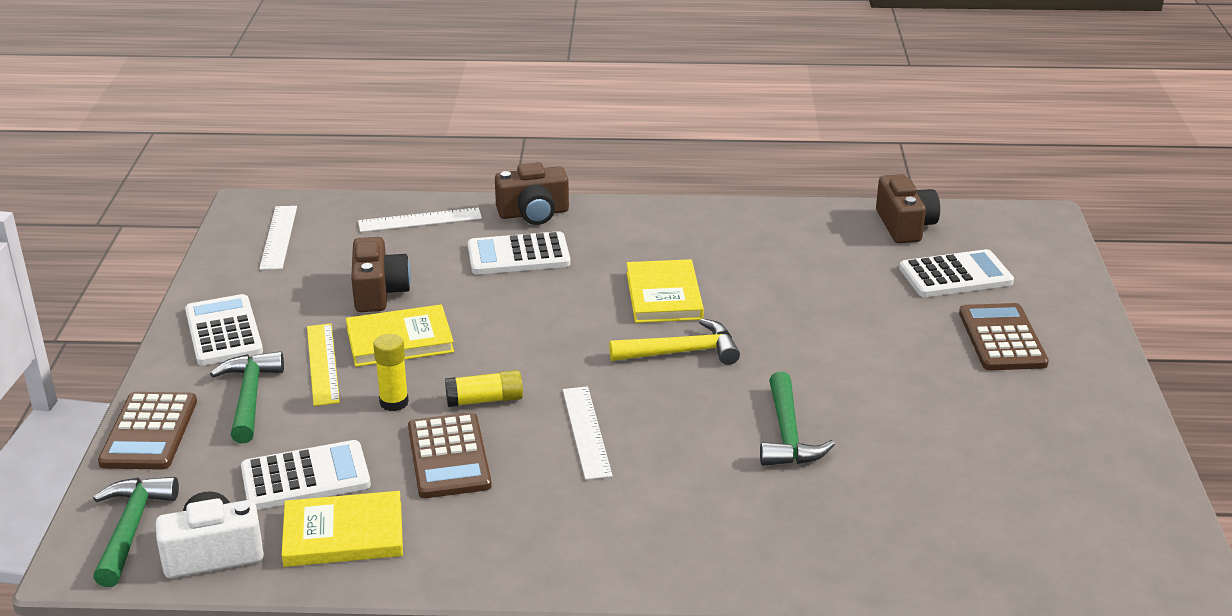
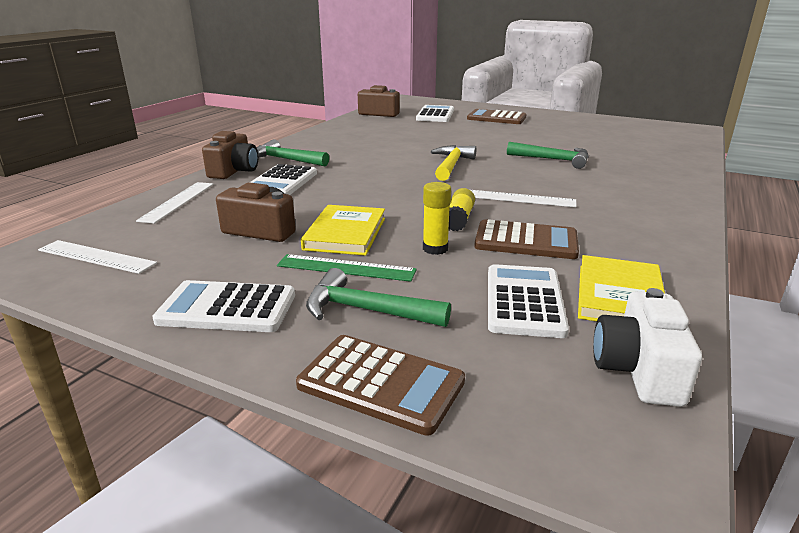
camera: 65 degrees left, 5 degrees down
(131, 528) = (577, 424): green hammer -> green hammer (286, 160)
(322, 364) = (346, 268): yellow ruler -> green ruler
(664, 295) = (384, 159): yellow book -> none

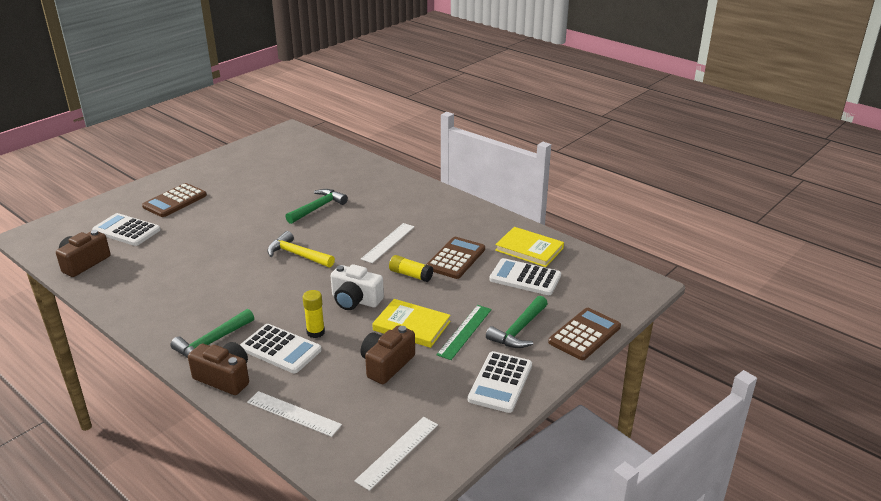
camera: 75 degrees left, 5 degrees up
(435, 249) = (452, 293): yellow glue stick -> yellow glue stick (315, 332)
(638, 370) = (588, 265): white camera -> white camera (355, 300)

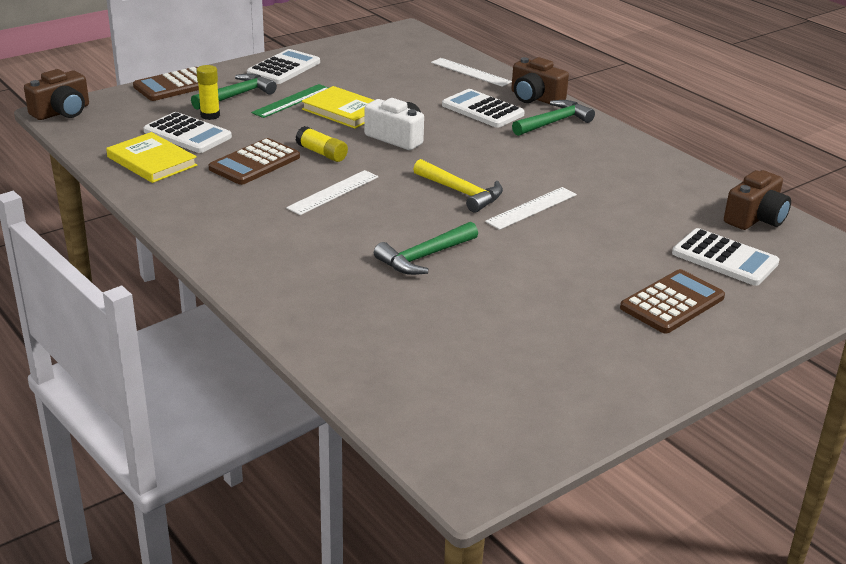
camera: 170 degrees left, 0 degrees up
(315, 332) = (446, 117): yellow glue stick -> yellow glue stick (210, 115)
(386, 364) = (381, 89): brown camera -> brown camera (62, 112)
(397, 452) = (390, 47): white ruler -> white ruler (531, 208)

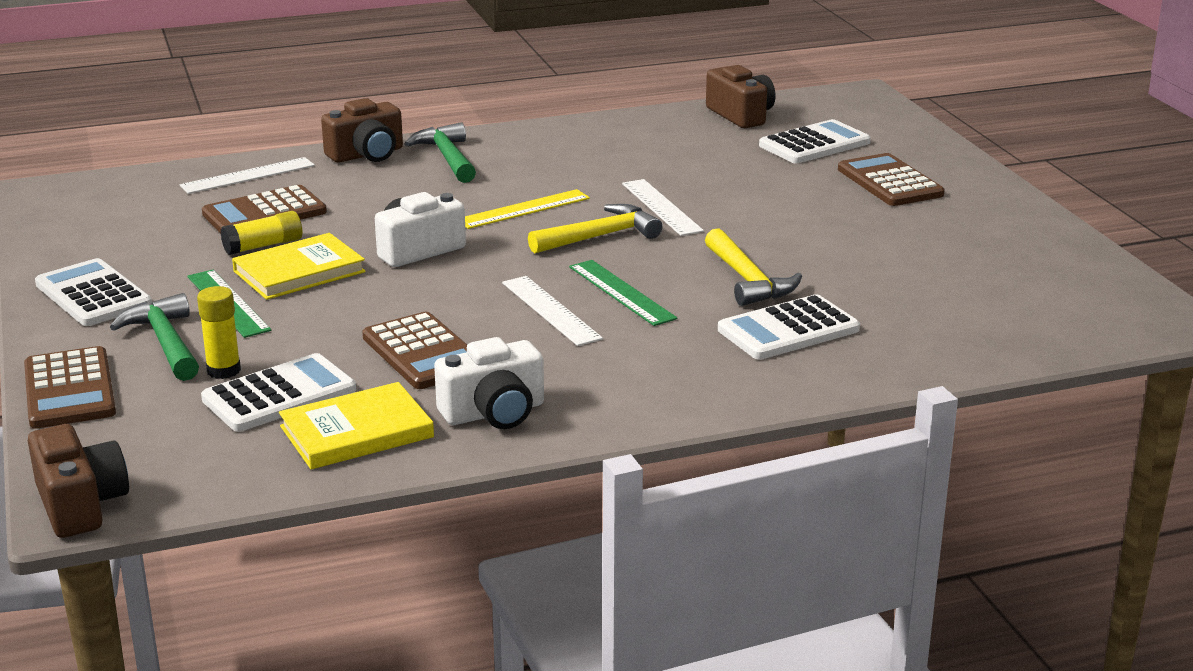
camera: 70 degrees left, 5 degrees down
(187, 195) = (494, 412): none -> white camera
(321, 153) = (427, 303): yellow glue stick -> yellow glue stick (263, 246)
(374, 212) = (621, 292): none -> green ruler
(419, 87) = (264, 213): none -> brown calculator
(424, 257) = (748, 280): green hammer -> yellow hammer
(482, 110) = (376, 188): white calculator -> white calculator (788, 330)
(487, 160) = (523, 209): none -> yellow ruler

